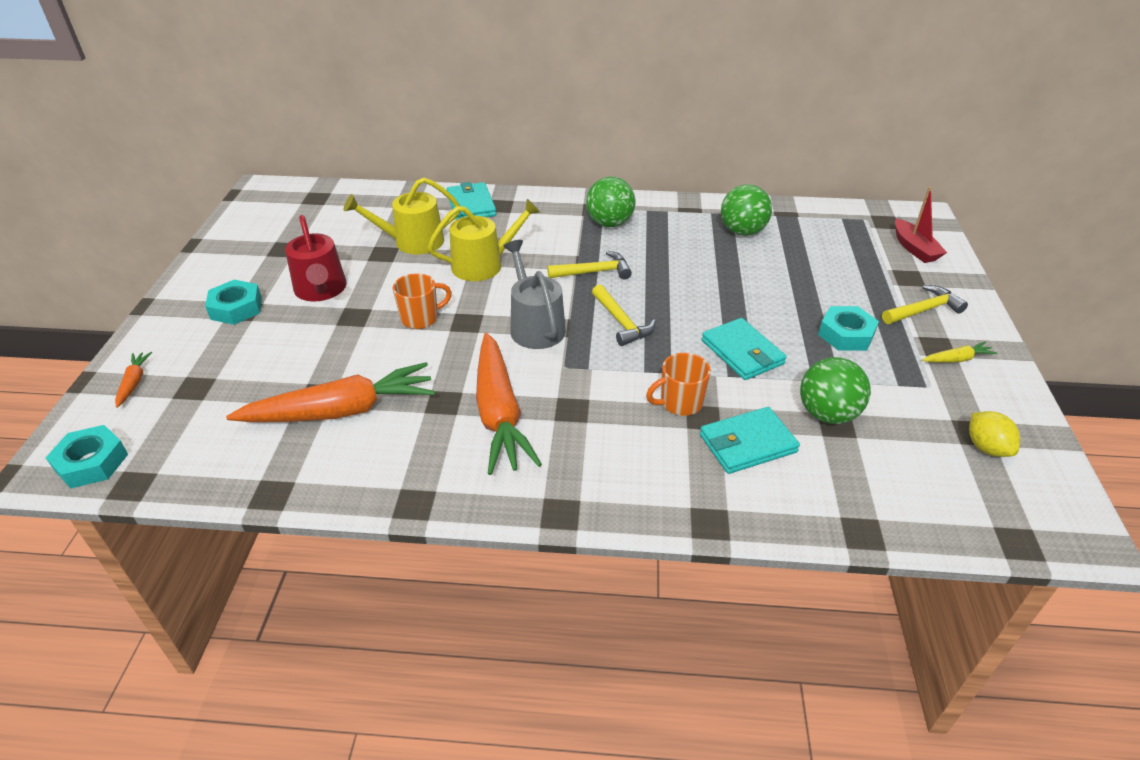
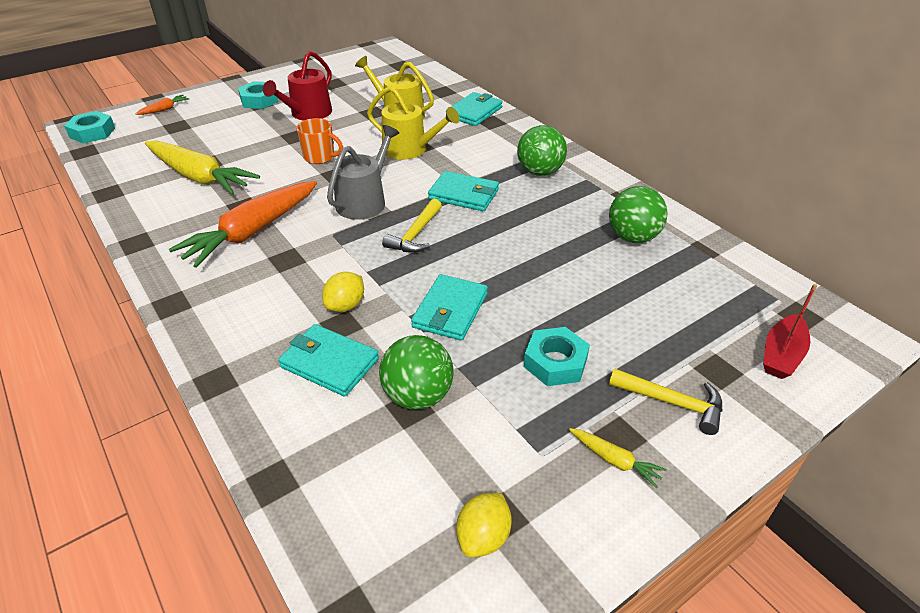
camera: 50 degrees right, 0 degrees up
(341, 410) = (199, 177): orange carrot -> yellow carrot
(594, 272) = (464, 194): yellow hammer -> turquoise wallet
(680, 403) = (345, 305): orange mug -> yellow lemon

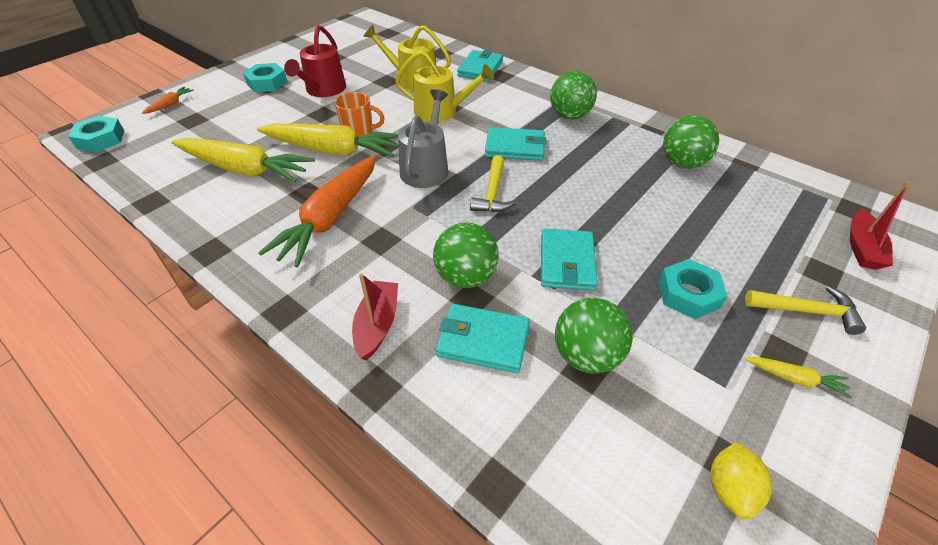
camera: 15 degrees left, 5 degrees up
(243, 331) = (377, 325): none -> red boat
(286, 172) = (333, 150): none -> yellow carrot
(345, 305) = (466, 277): yellow lemon -> green ball

